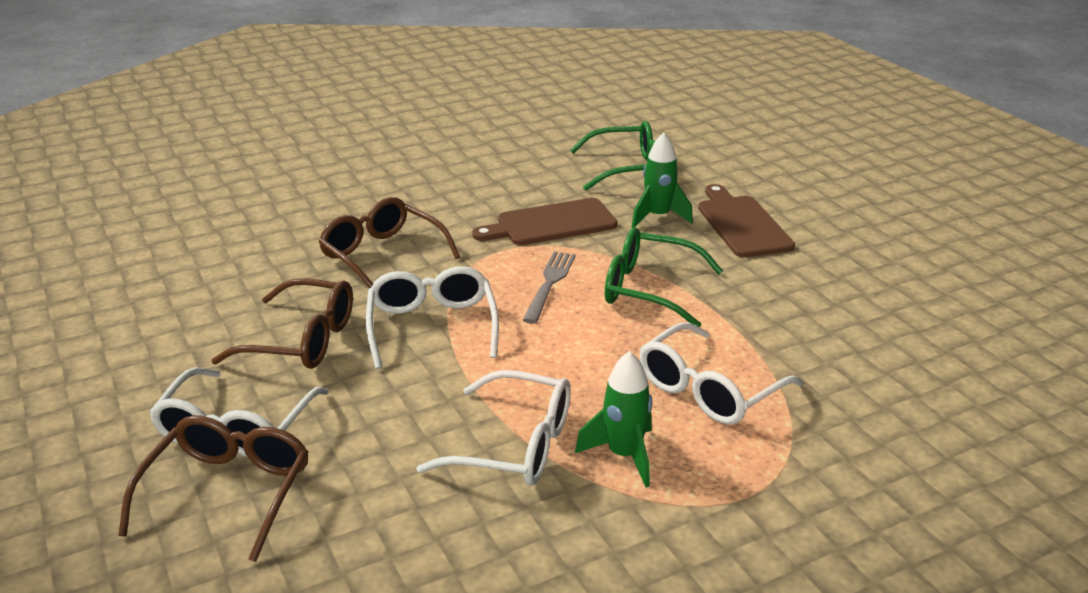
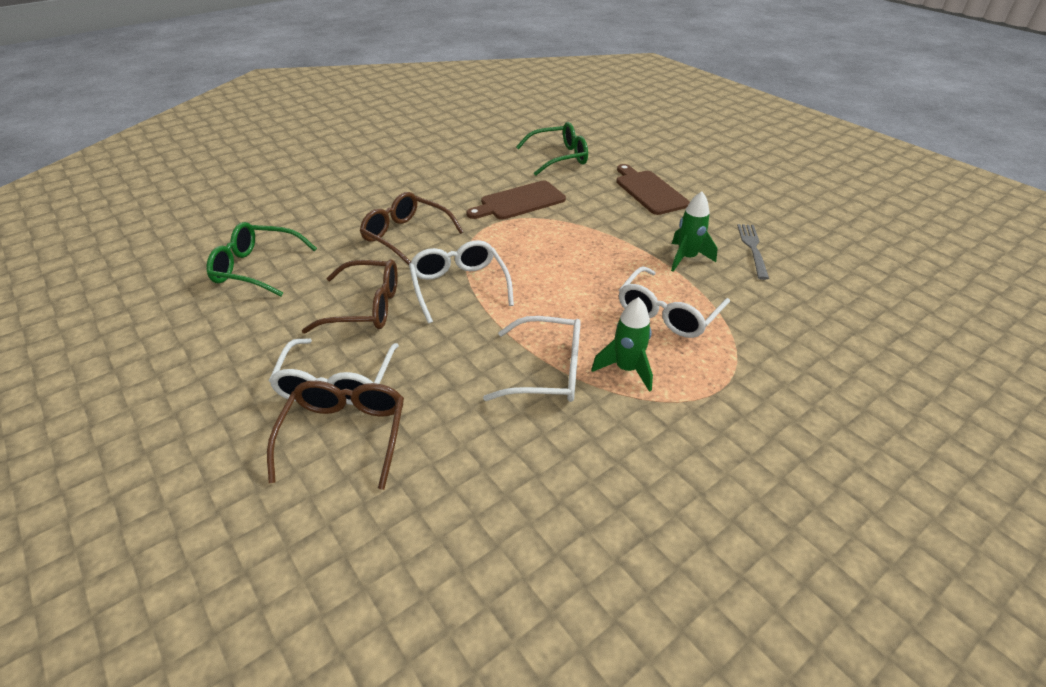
camera: 10 degrees left, 10 degrees up
(549, 283) = (532, 246): grey fork -> grey fork (752, 248)
(650, 289) = (603, 244): green glasses -> green glasses (257, 268)
(658, 217) = (591, 190): green rocket -> green rocket (686, 258)

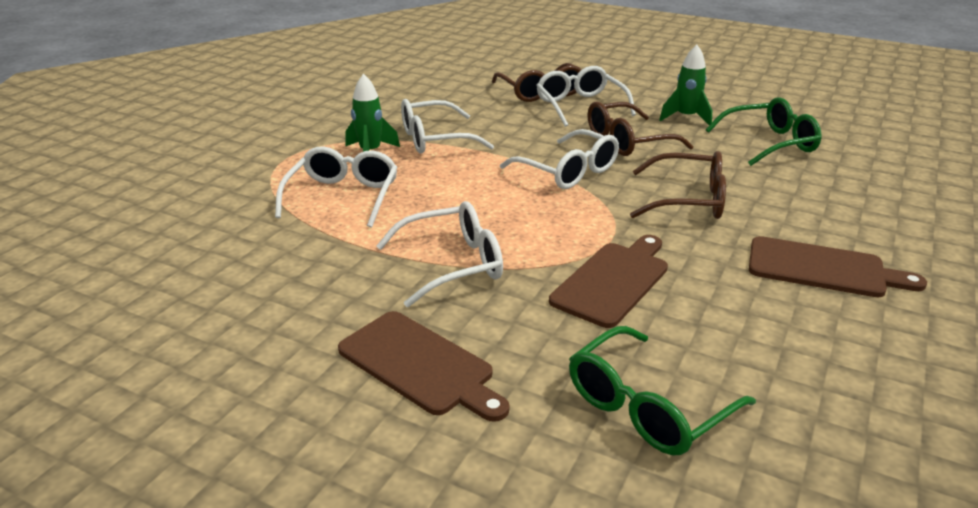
camera: 155 degrees right, 10 degrees down
(401, 180) = (822, 269): none -> brown cutting board
(606, 233) = (452, 264): none -> white glasses
(686, 258) = (330, 258): green rocket -> green rocket (686, 118)
(752, 248) = (234, 296): grey fork -> none

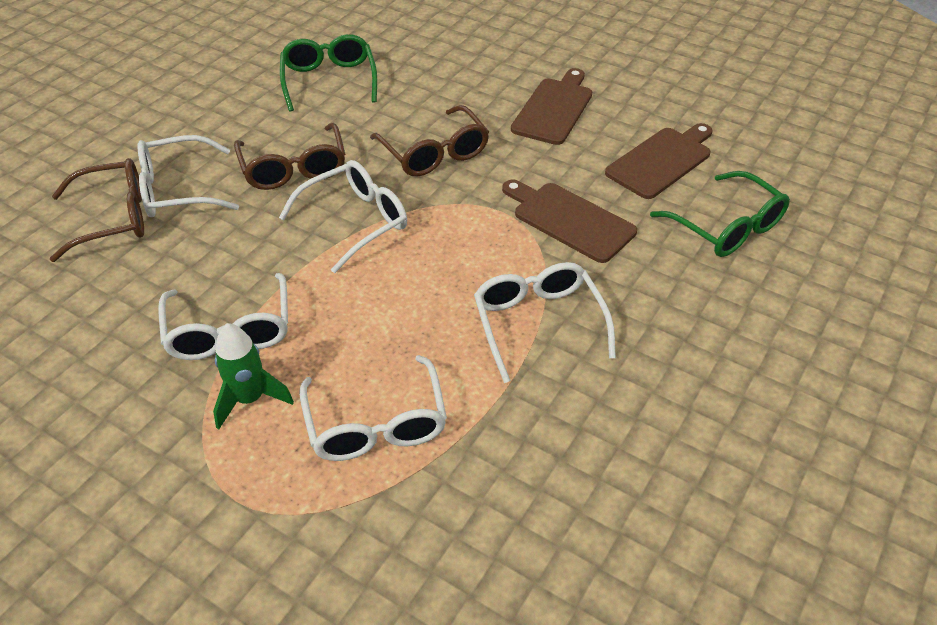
camera: 85 degrees left, 15 degrees up
(343, 197) = (376, 423): white glasses -> white glasses turned 120 degrees counterclockwise
(420, 365) = (696, 350): brown cutting board -> brown cutting board (661, 161)
(686, 118) = (248, 118): green rocket -> none
(687, 200) = (434, 153): brown glasses -> brown glasses turned 135 degrees clockwise

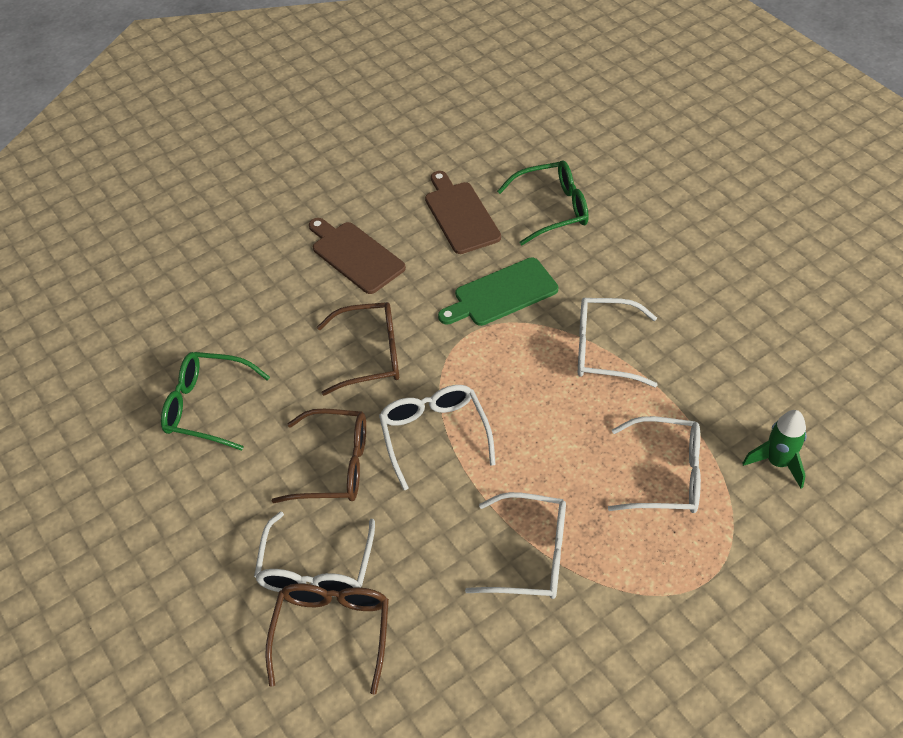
camera: 65 degrees left, 5 degrees up
(250, 399) = (613, 553): green rocket -> green rocket (777, 462)
(569, 220) = (502, 294): brown cutting board -> green cutting board

